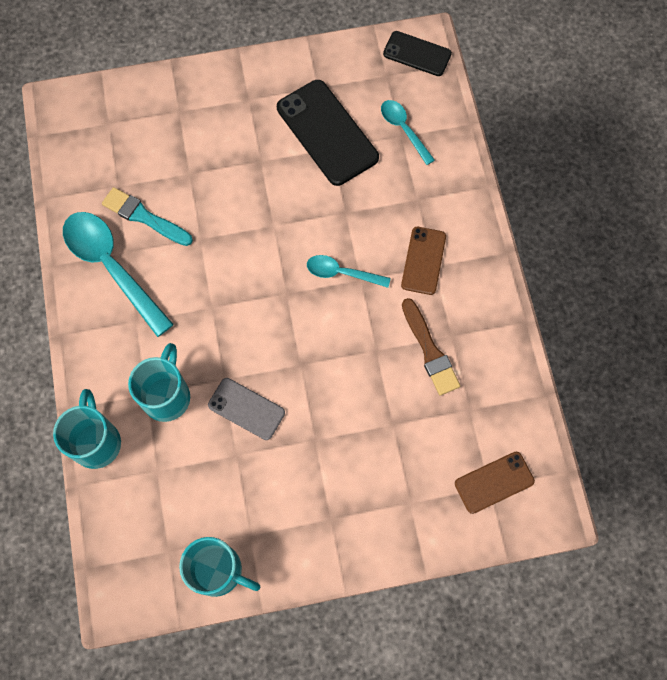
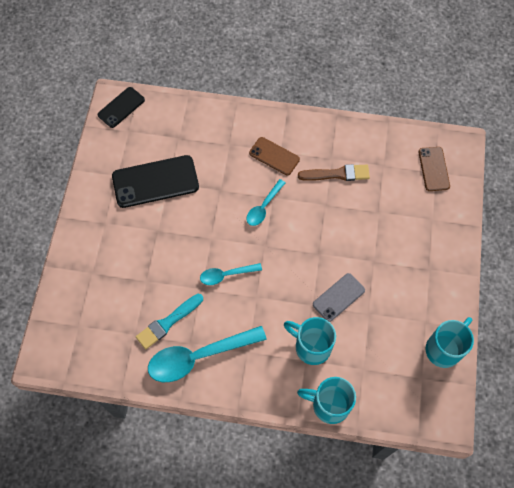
camera: 70 degrees left, 5 degrees down
(404, 129) = (175, 135): turquoise spoon -> turquoise spoon (226, 275)

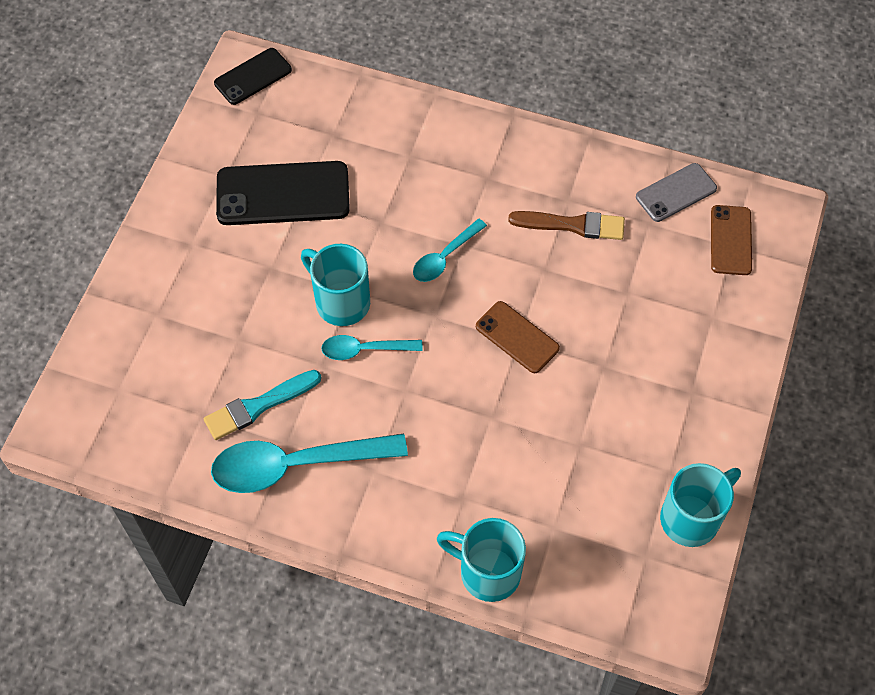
camera: 10 degrees right, 5 degrees down
(274, 156) = (477, 183): brown phone -> brown phone (517, 337)
(311, 346) = (477, 479): turquoise mug -> turquoise mug (340, 302)
(338, 297) = (536, 411): grey phone -> grey phone (676, 193)

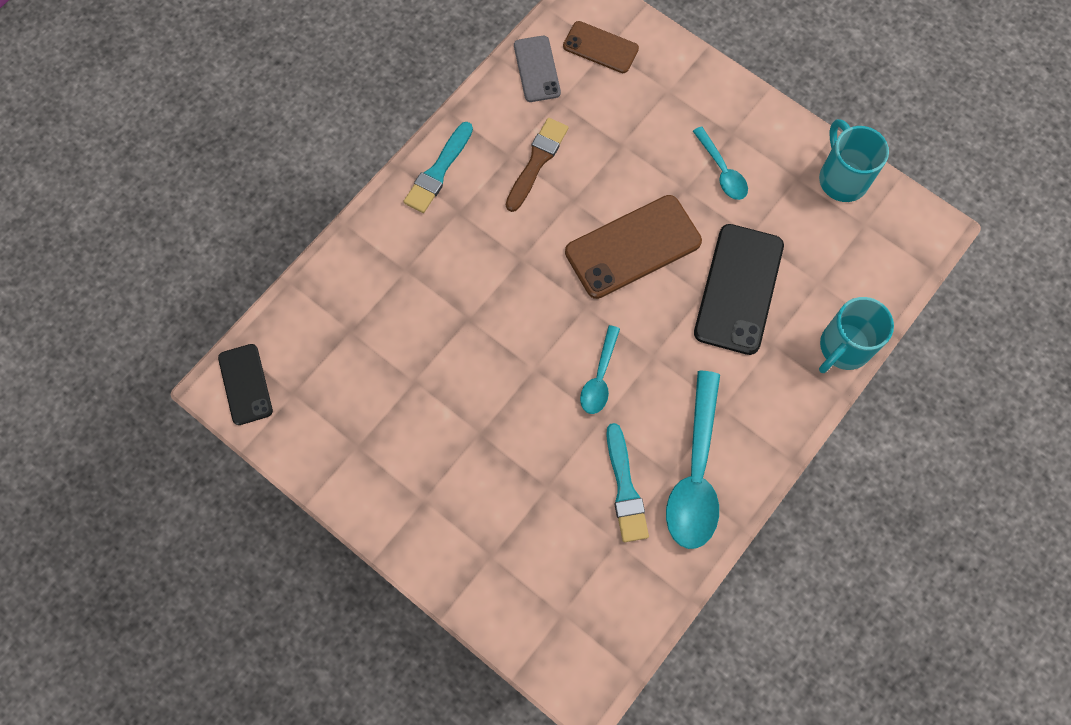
camera: 70 degrees left, 10 degrees up
(283, 194) = (400, 398): black phone -> black phone (738, 289)
(340, 302) = (542, 382): turquoise mug -> none
(445, 257) = (528, 277): turquoise spoon -> turquoise spoon (722, 170)
(517, 337) = (633, 247): brown phone -> brown phone, size x1.70
(523, 148) = (438, 171): none -> turquoise brush

